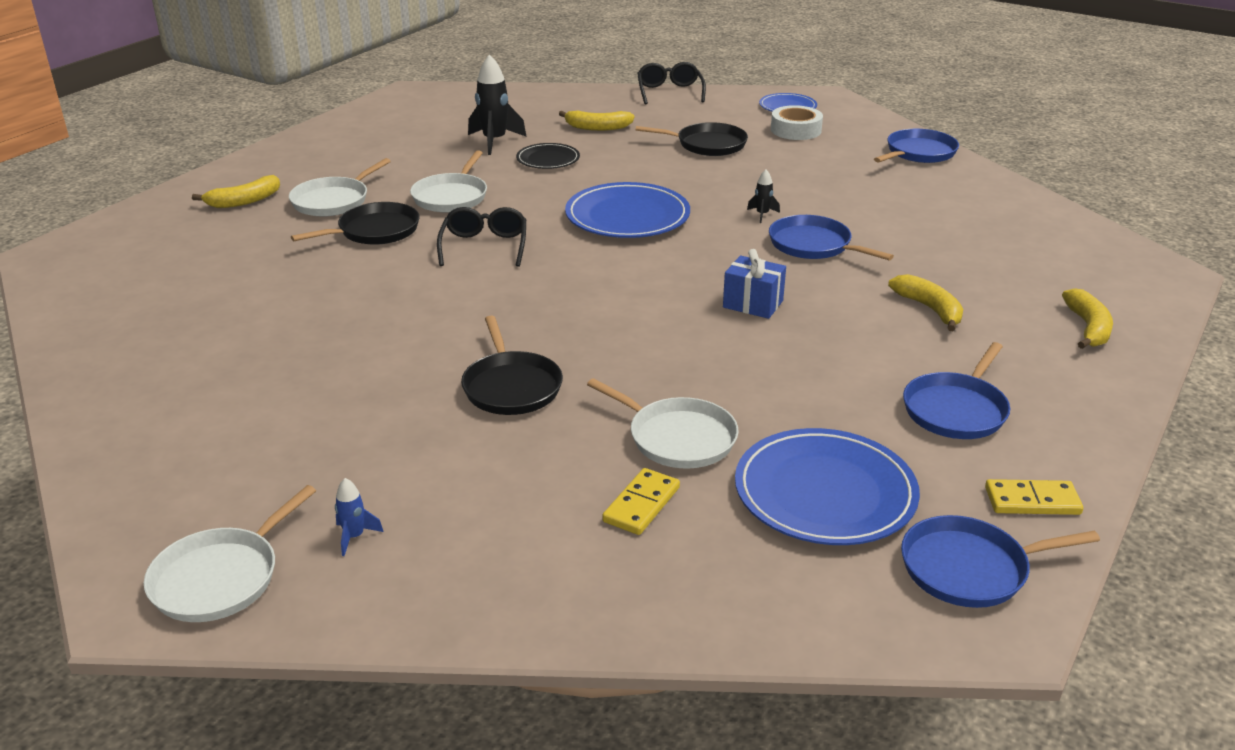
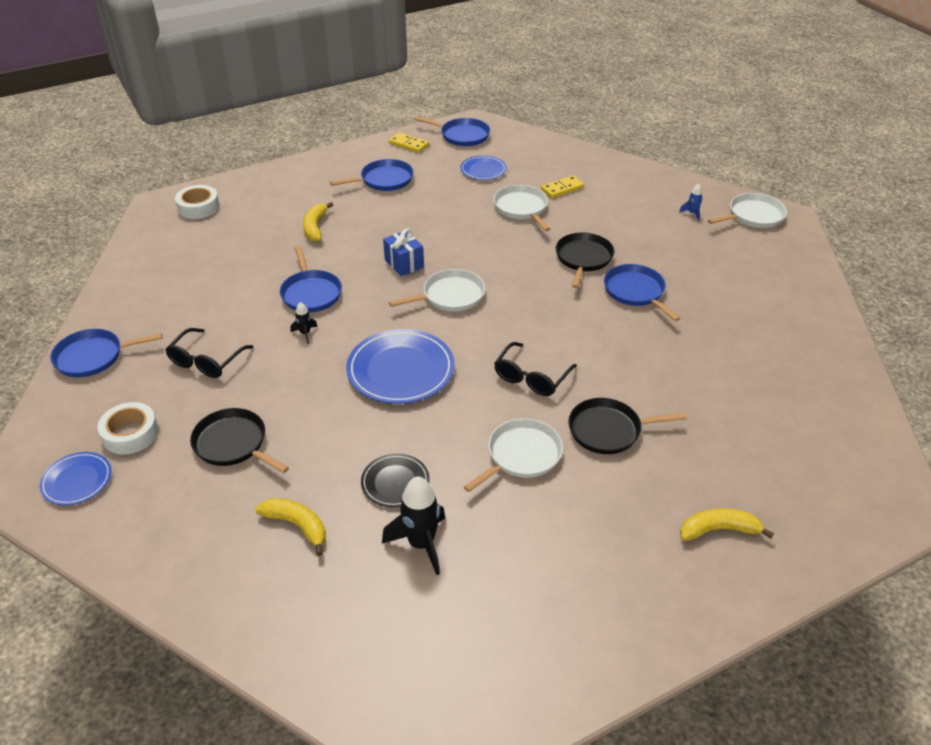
camera: 150 degrees left, 10 degrees up
(333, 201) = (631, 494): white pan -> white pan (450, 296)
(405, 365) = (636, 292): none -> blue pan
(669, 92) = (141, 578): black glasses -> black glasses (206, 361)
(825, 493) = (483, 170): blue plate -> blue plate, size x0.56
(1088, 328) = (259, 192): yellow banana -> none
(1115, 285) = (198, 207): none -> white tape

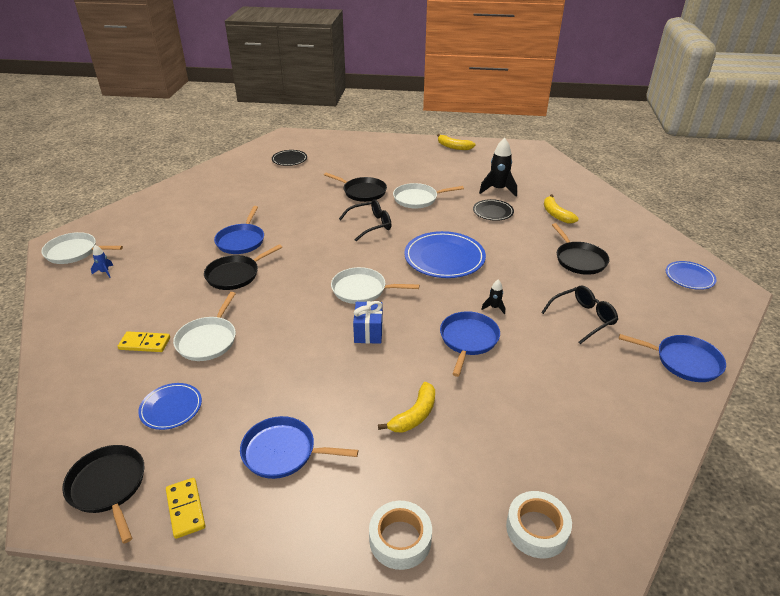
camera: 145 degrees left, 5 degrees down
(130, 434) = (651, 290): white tape -> white tape (400, 539)
(462, 135) = (109, 486): blue pan -> black pan
(718, 530) = (365, 153): yellow banana -> yellow banana (453, 147)
(797, 446) = (289, 159): none -> black plate

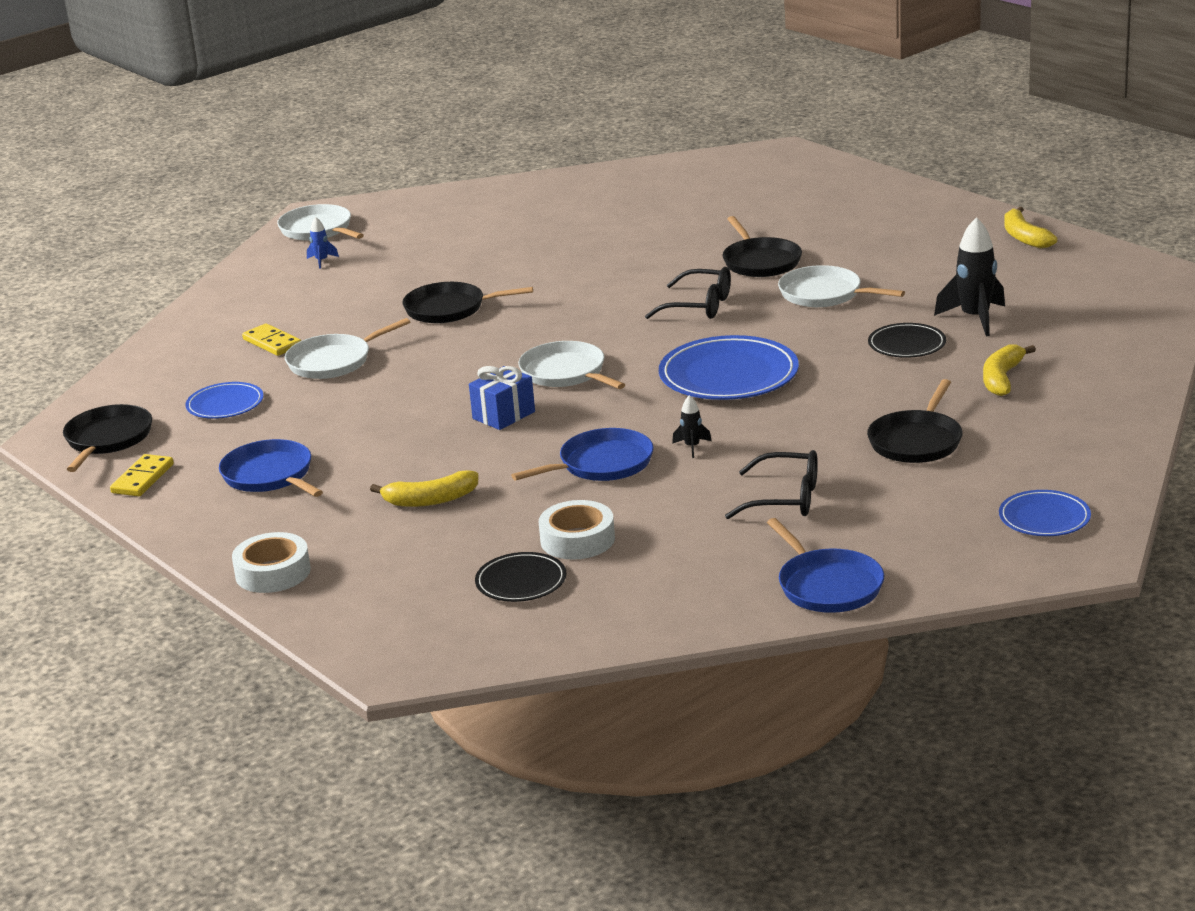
camera: 45 degrees right, 10 degrees down
(241, 240) = (510, 274): blue pan -> none
(289, 159) = (729, 188): black plate -> black plate (521, 581)
(537, 529) = (396, 621): white tape -> white tape (577, 539)

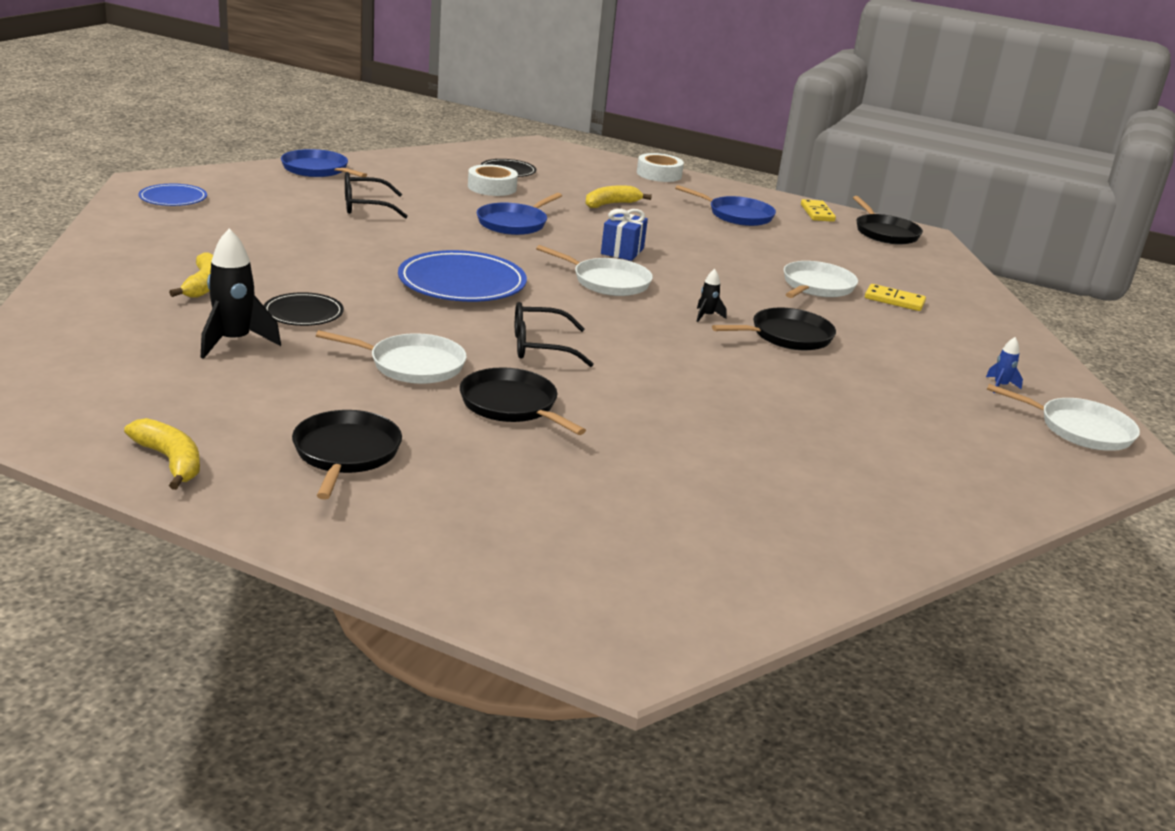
camera: 150 degrees right, 0 degrees up
(225, 404) = (845, 255): blue plate -> none
(692, 447) = (455, 233): black rocket -> black rocket (707, 316)
(916, 441) = (276, 239): black pan -> black pan (346, 453)

